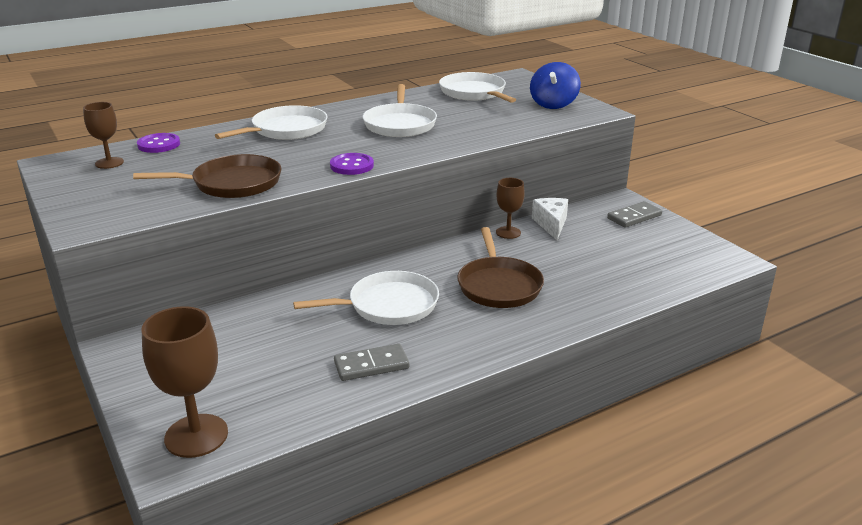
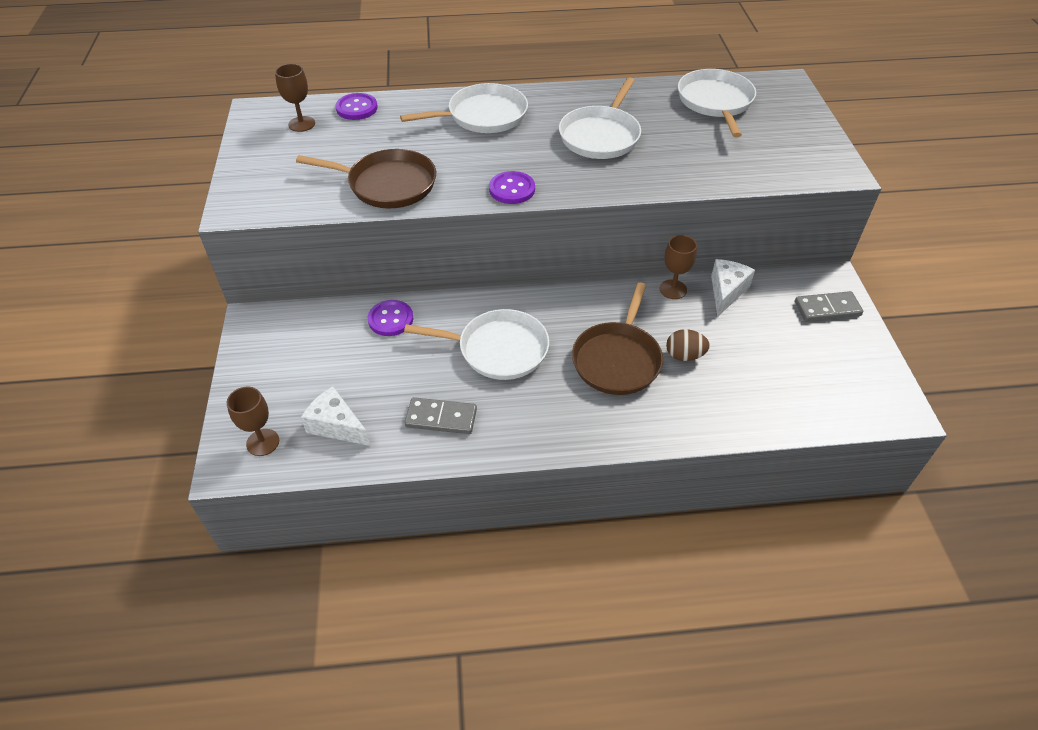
camera: 25 degrees right, 20 degrees up
(196, 436) = (263, 442): brown goblet -> brown goblet, size x0.59
(267, 311) = (390, 319): none -> purple button
(269, 400) = (336, 426): none -> white cheese
(551, 269) = (684, 355): none -> brown egg
(553, 104) = (793, 144): blue spinning top -> none

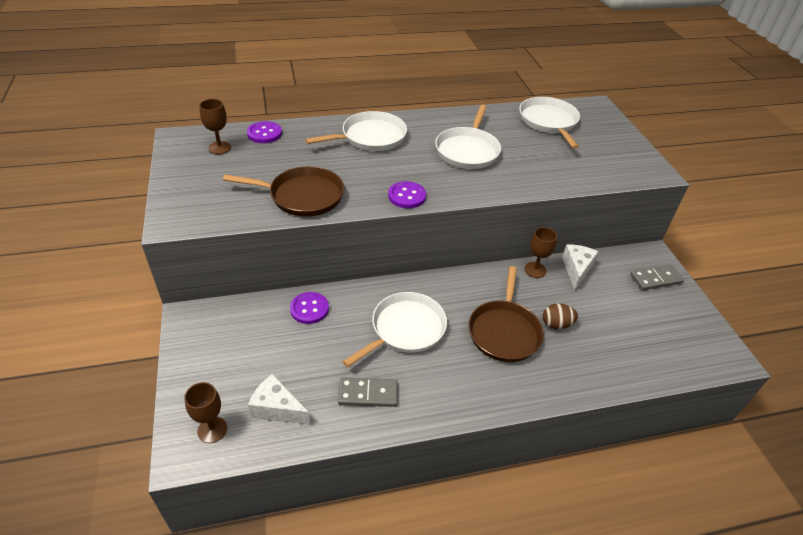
camera: 10 degrees left, 5 degrees down
(498, 349) = (405, 329): white pan -> white pan turned 45 degrees counterclockwise

